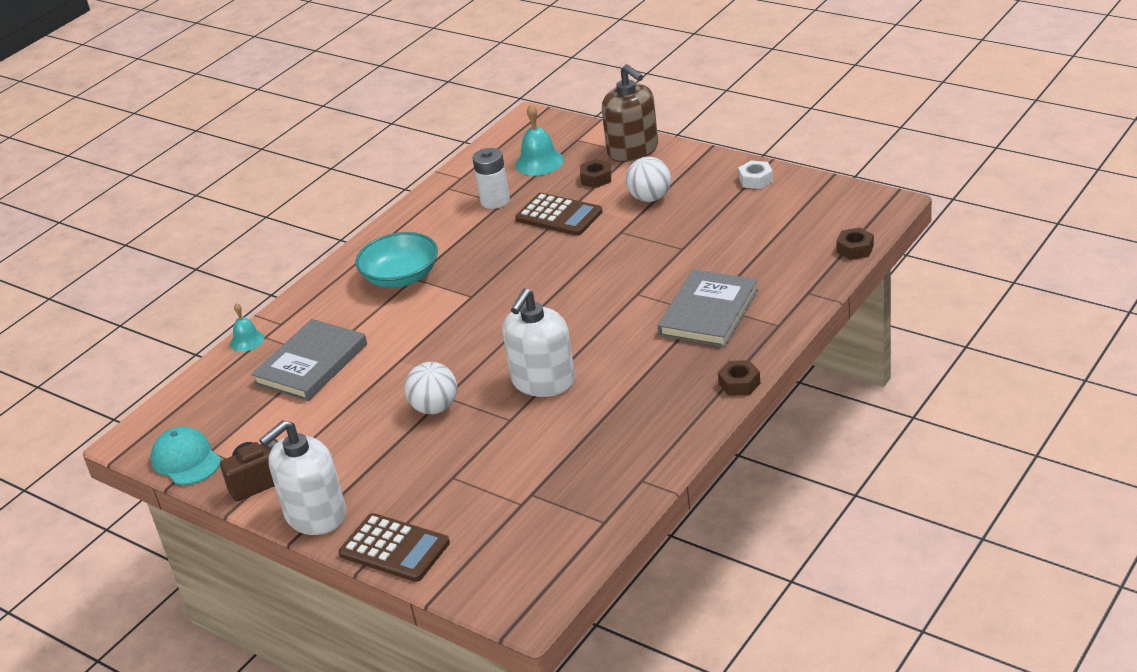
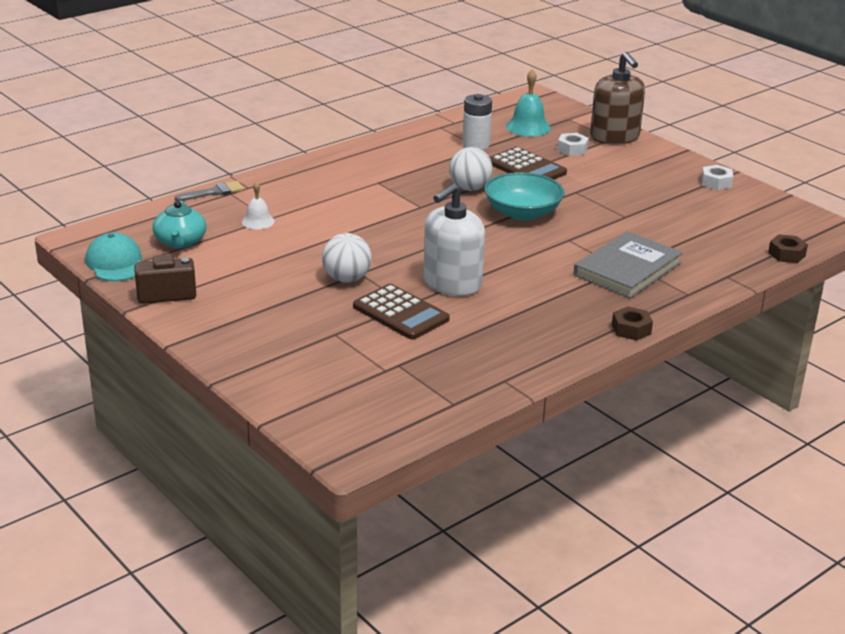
camera: 10 degrees right, 5 degrees down
(241, 413) = (180, 242): none -> turquoise teapot
(247, 340) = (214, 192): turquoise bell -> grey brush
(311, 364) = (258, 221): grey book -> white bell
(315, 515) = (201, 331): white soap dispenser -> none
(394, 549) = (255, 374): brown calculator -> brown calculator (400, 313)
(401, 277) = (367, 179): turquoise bowl -> turquoise bowl (522, 213)
(596, 178) = (572, 149): brown nut -> white nut
(650, 198) = (614, 174): white ball -> white ball (470, 188)

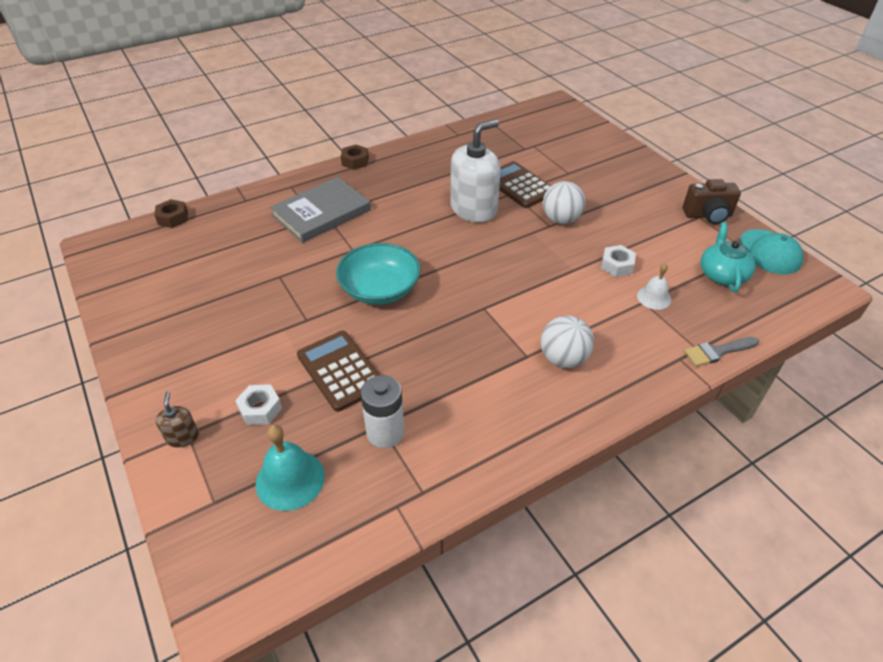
camera: 170 degrees left, 15 degrees up
(470, 188) = (422, 335): white ball -> white ball (563, 359)
(614, 137) = (182, 437): brown soap dispenser -> brown soap dispenser, size x0.44
(716, 182) = (139, 323): white nut -> white nut (617, 265)

